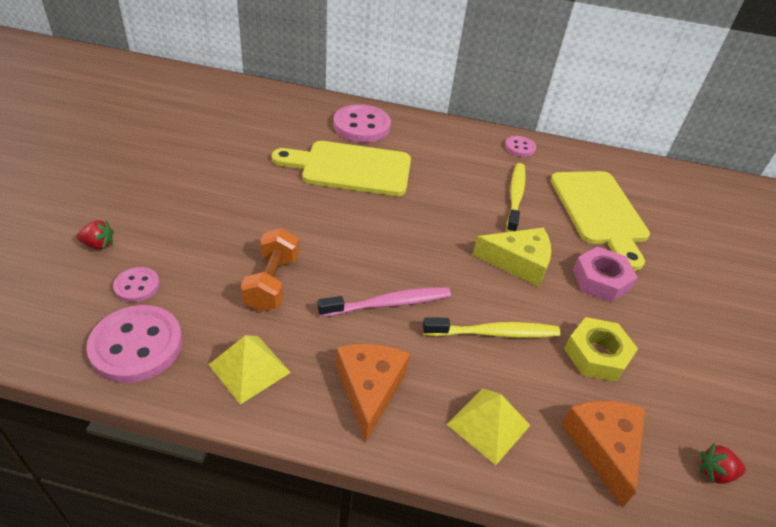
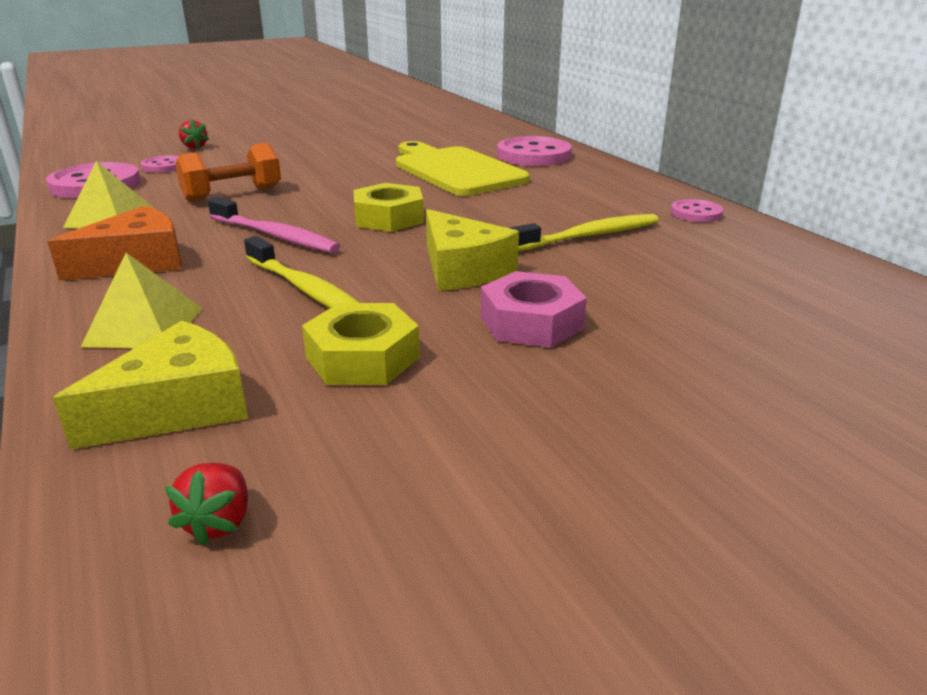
camera: 55 degrees right, 15 degrees down
(409, 243) = (388, 218): none -> yellow nut
(599, 212) = (686, 285): yellow cutting board -> none
(603, 447) = (178, 407): orange cheese -> yellow cheese
(715, 472) = (218, 522): red strawberry -> red strawberry turned 135 degrees counterclockwise

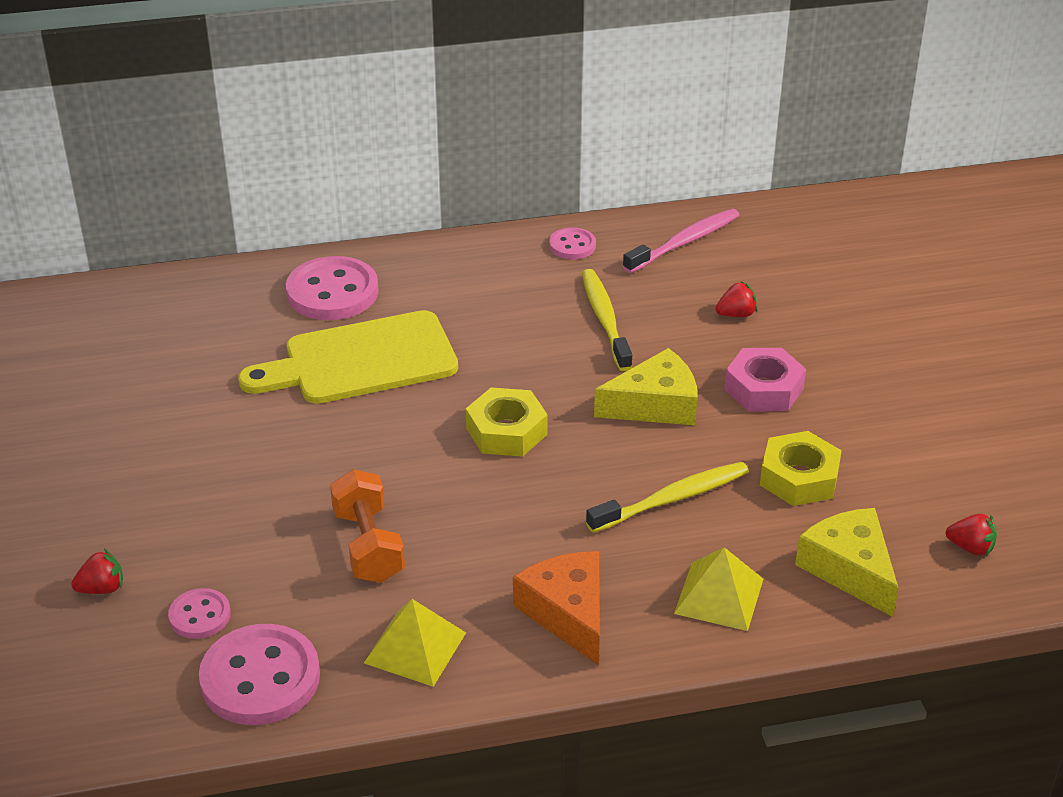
camera: 75 degrees left, 10 degrees up
(275, 236) = (528, 514): pink toothbrush -> pink toothbrush (684, 242)
(667, 295) = (736, 314): none -> red strawberry

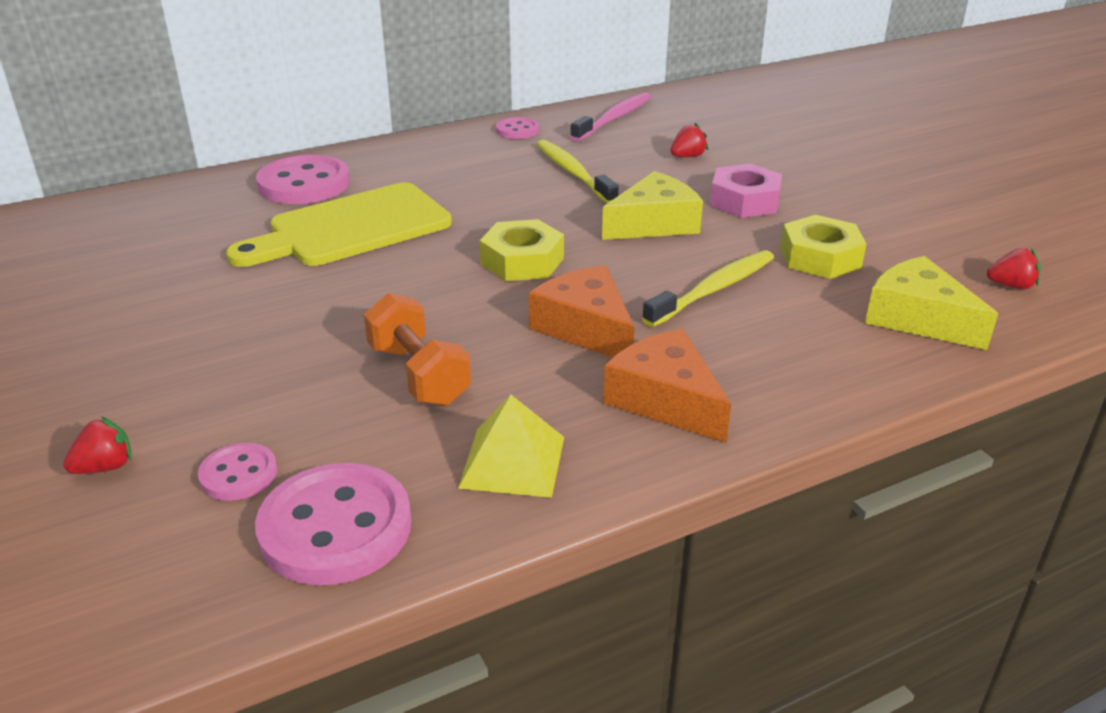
camera: 15 degrees left, 5 degrees down
(532, 522) = (585, 328): none -> orange cheese
(719, 596) = (810, 360): yellow pyramid -> none

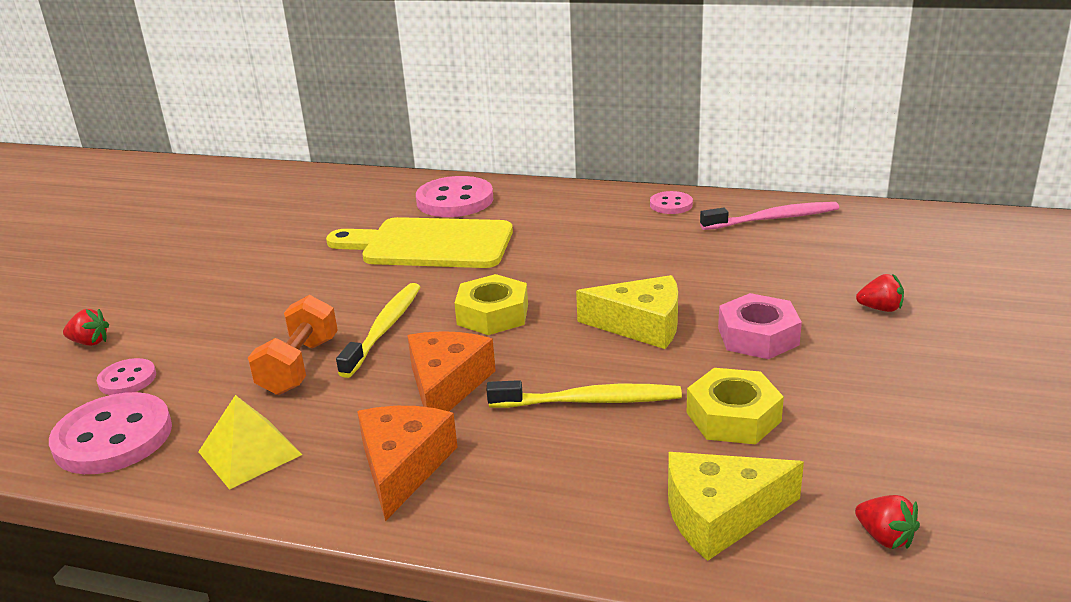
camera: 45 degrees right, 5 degrees down
(573, 173) = (652, 256): yellow toothbrush -> yellow toothbrush (384, 329)
(687, 156) = (778, 276): red strawberry -> red strawberry (880, 308)
(918, 319) = (720, 515): yellow cheese -> yellow cheese turned 105 degrees counterclockwise

